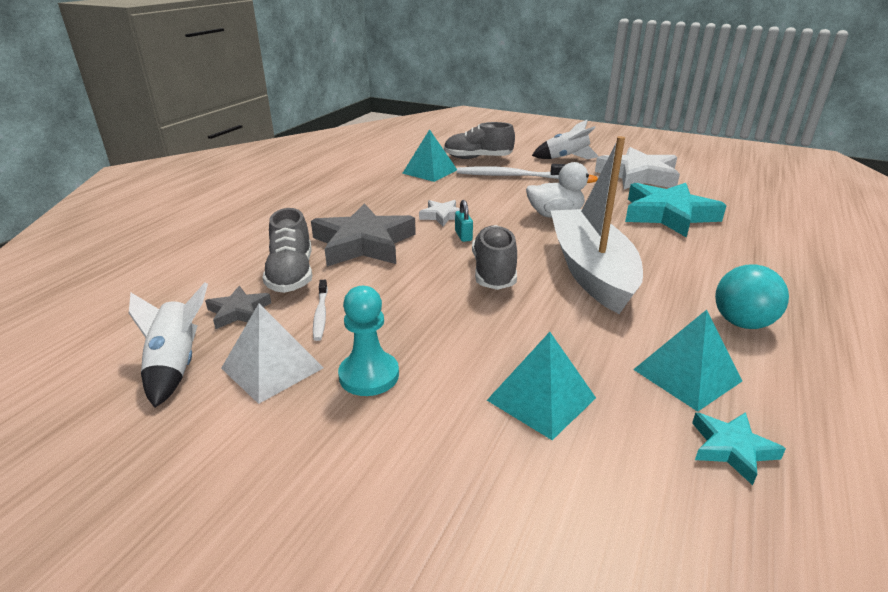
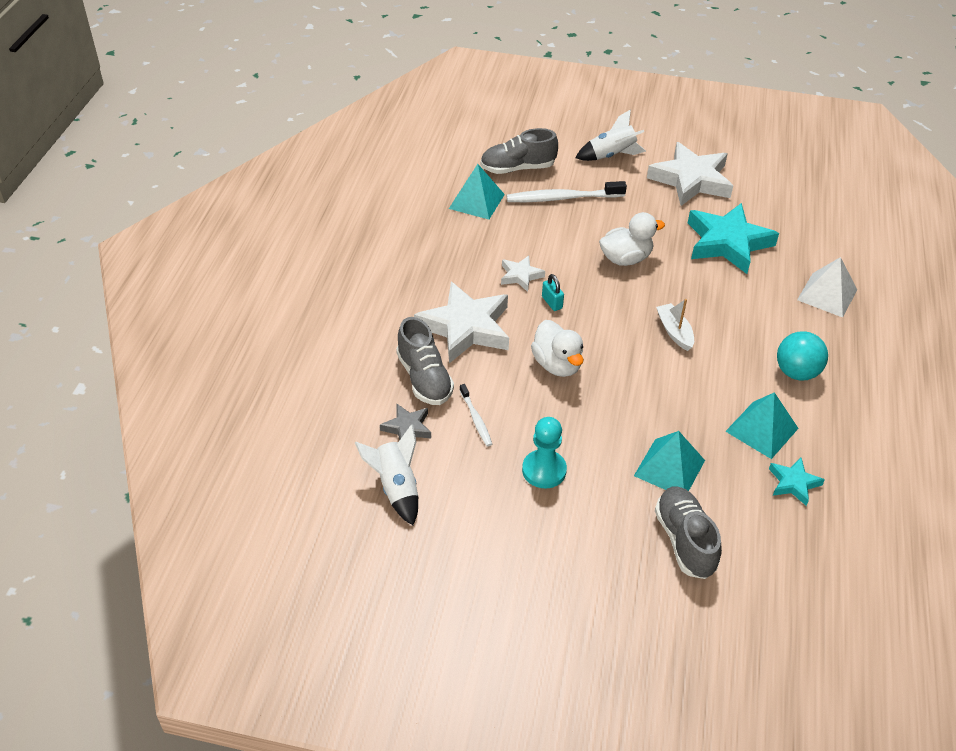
camera: 15 degrees left, 15 degrees up
(272, 368) = (470, 477): white pyramid -> white pyramid (827, 295)
(363, 243) = (466, 327): grey star -> white star
(443, 281) = (557, 365): none -> white duck
(494, 272) = (595, 346): grey shoe -> grey shoe (685, 541)
(590, 270) = (674, 332): white boat -> white boat, size x0.42

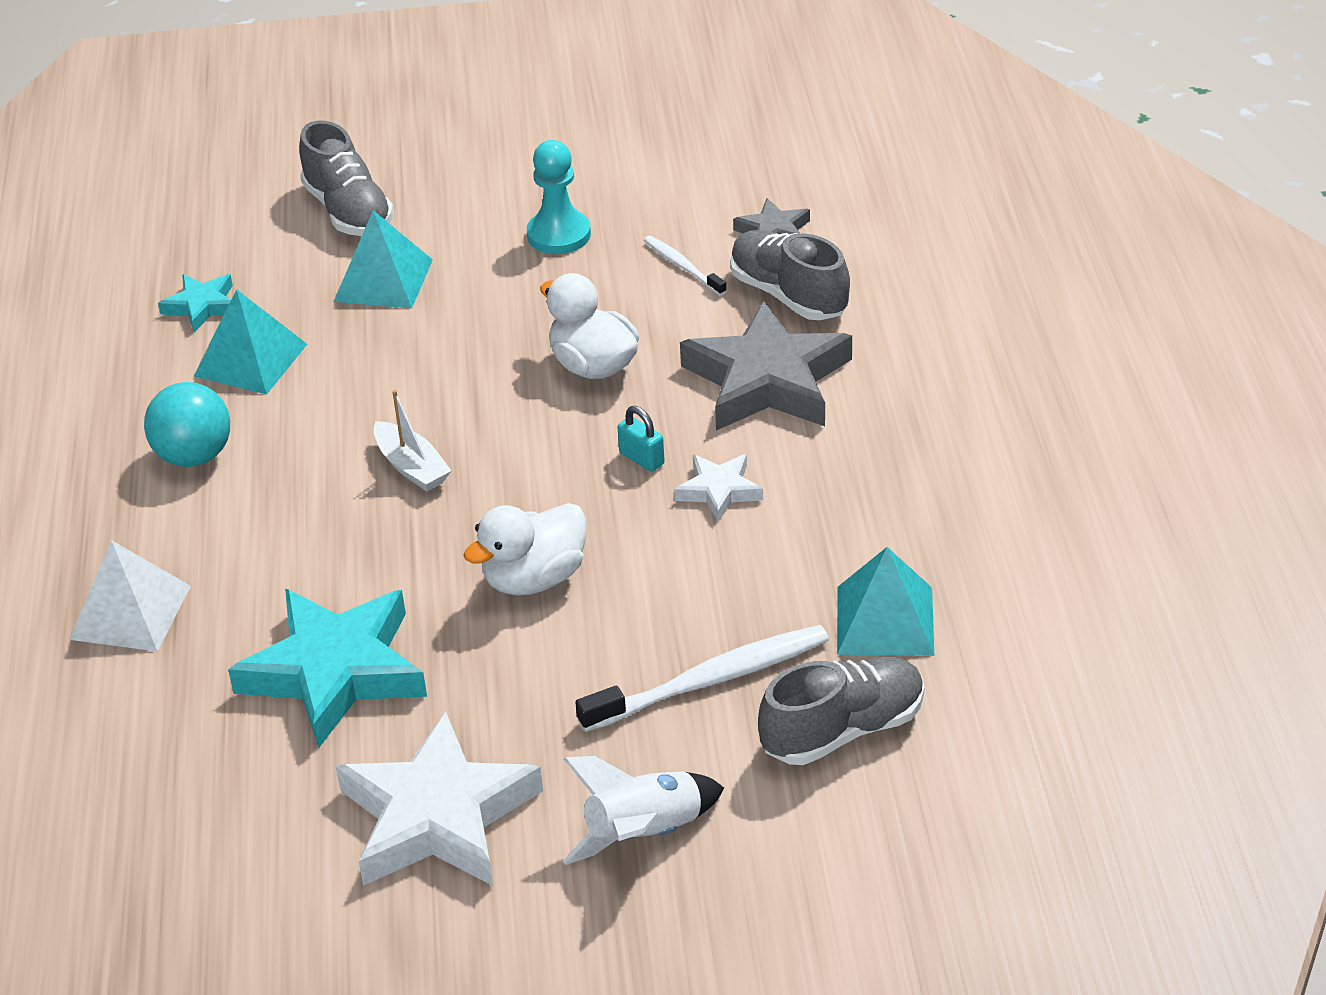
camera: 165 degrees right, 5 degrees down
(396, 488) = (746, 171): white rocket -> none
(466, 327) = (767, 380): white star -> grey star

